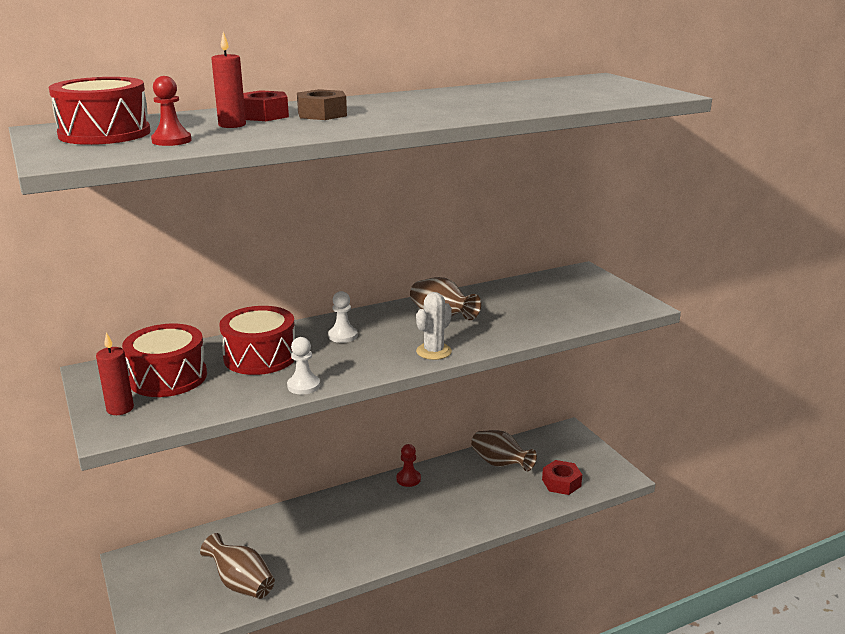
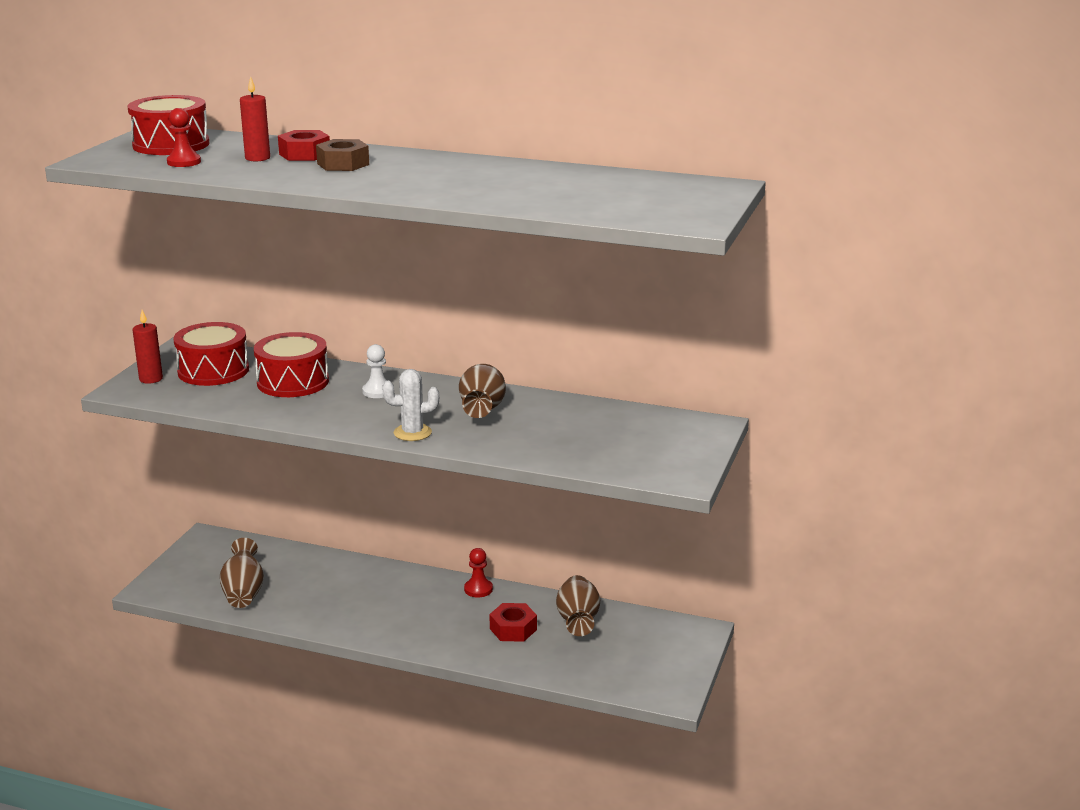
camera: 45 degrees right, 0 degrees up
(303, 386) = (275, 415): white pawn -> none
(561, 483) = (603, 667): red nut -> red nut (513, 629)

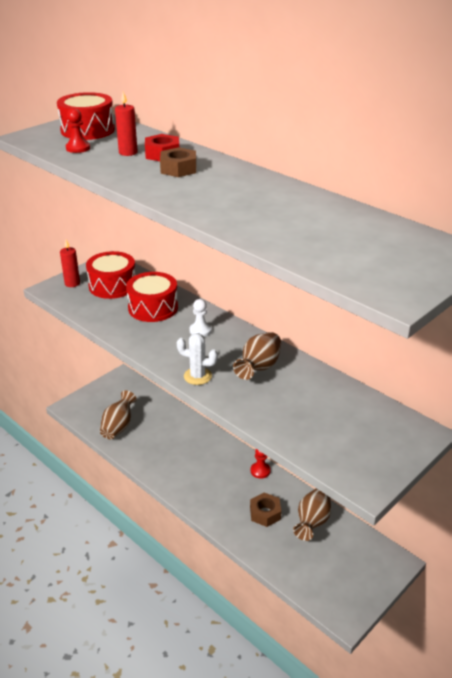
camera: 25 degrees right, 10 degrees up
(513, 629) = (265, 513): red nut -> brown nut

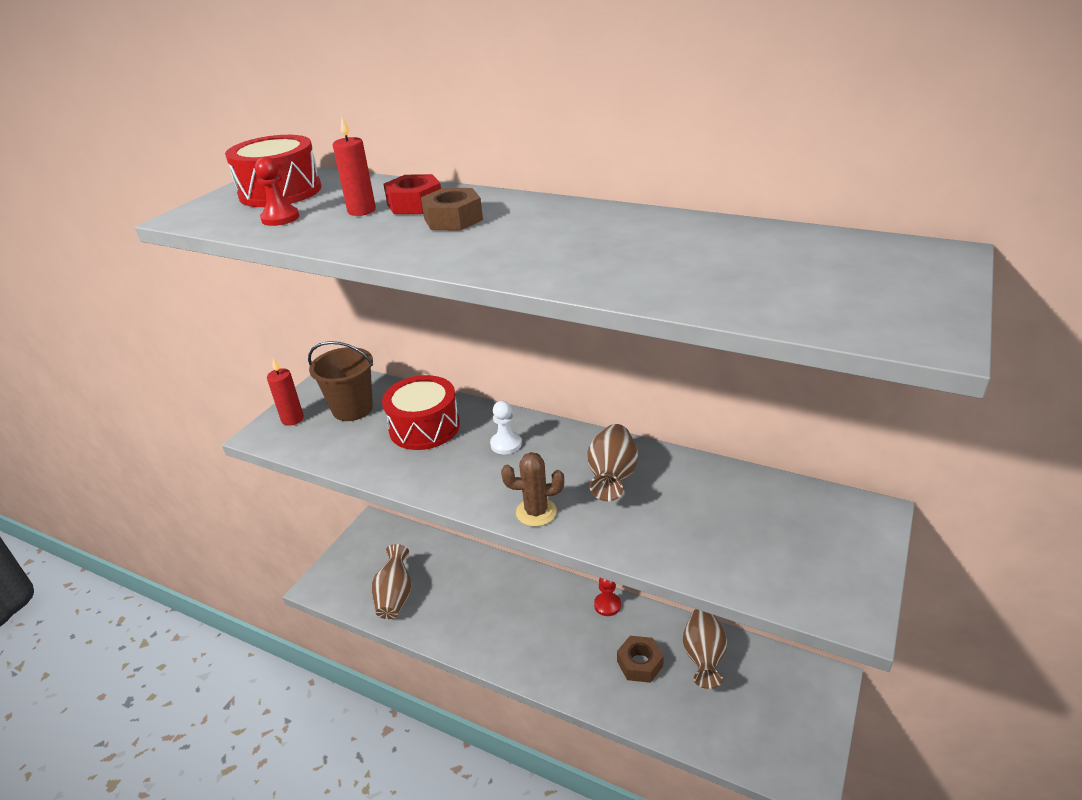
camera: 15 degrees left, 0 degrees up
(112, 286) = (352, 409): red drum -> brown bucket
(197, 376) = (536, 512): white cactus -> brown cactus

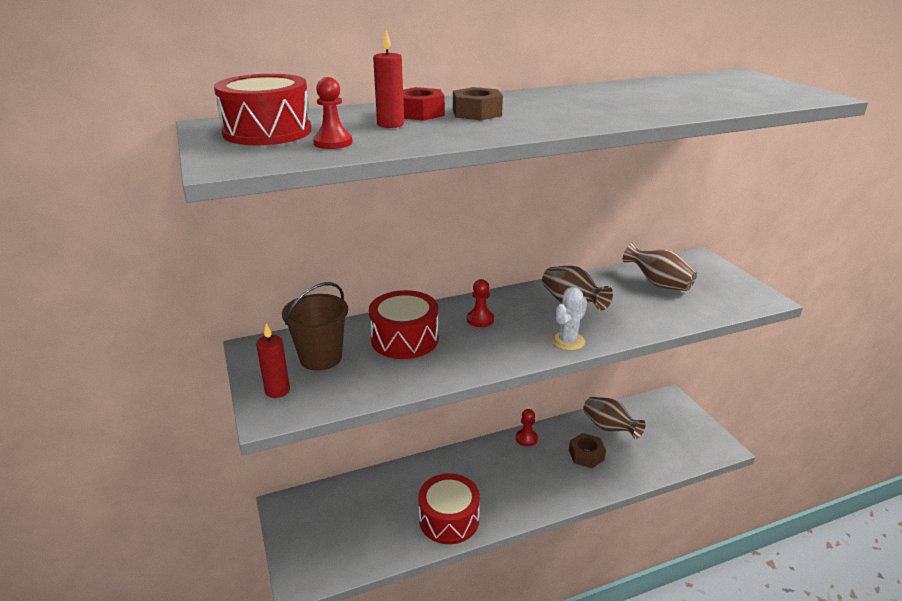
camera: 50 degrees left, 5 degrees down
(395, 596) = (380, 536): brown vase -> brown vase (658, 284)
(453, 623) = (449, 519): none -> red drum
(506, 444) = (480, 319): white pawn -> red pawn
(536, 512) = (567, 341): brown cactus -> white cactus

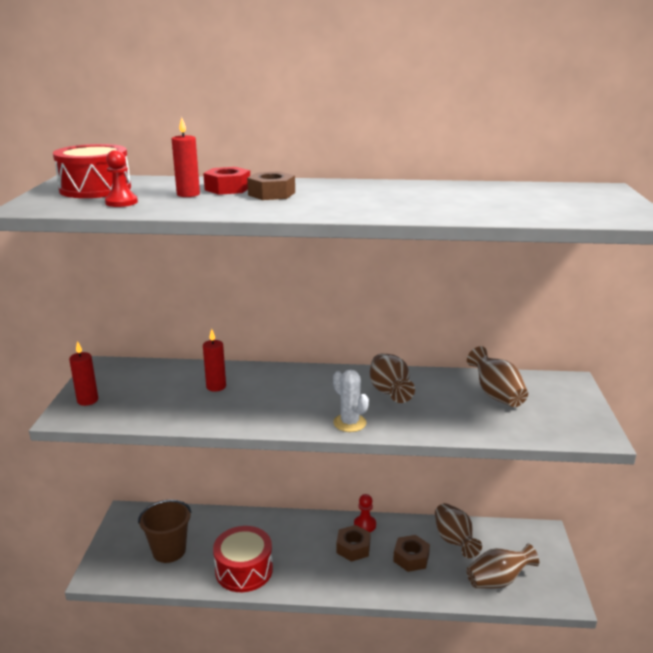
camera: 25 degrees right, 5 degrees down
(321, 358) = (140, 385): brown bucket -> brown bucket (169, 550)
(404, 339) = (216, 387): red drum -> red candle
(480, 319) = (293, 386): red pawn -> none
(532, 463) = (353, 548): none -> brown nut
(567, 341) = (349, 423): white cactus -> white cactus turned 75 degrees clockwise
(666, 450) = (498, 580): none -> brown vase

